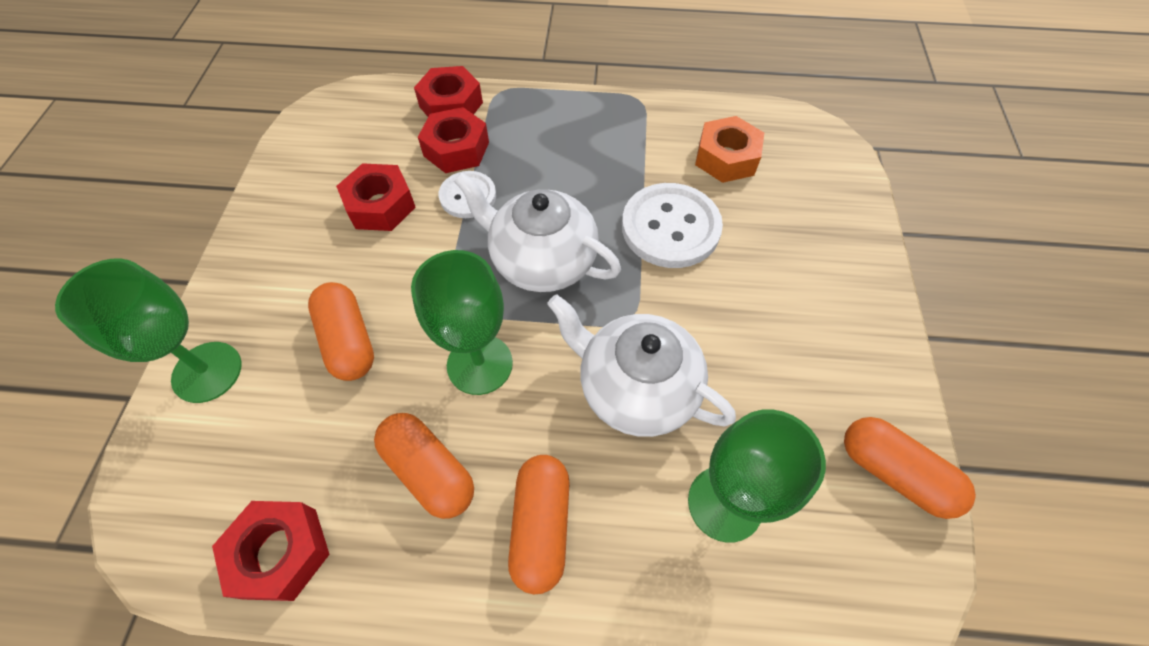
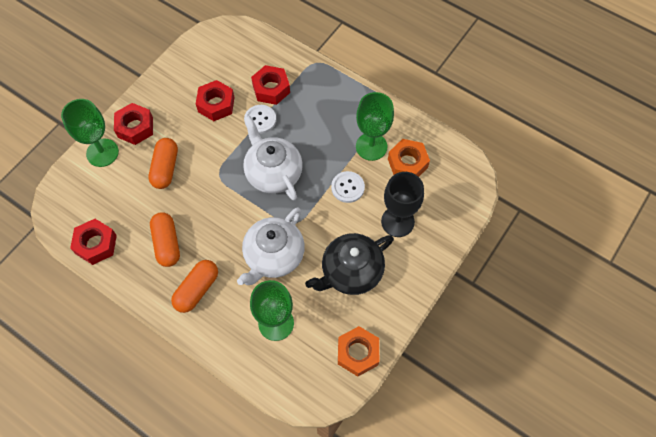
camera: 30 degrees right, 5 degrees up
(451, 104) = (285, 59): red nut -> red nut (135, 127)
(480, 364) = (214, 209): green goblet -> green goblet (371, 146)
(635, 388) = (273, 256): white teapot -> white teapot turned 120 degrees counterclockwise
(670, 227) = (347, 187): white button -> white button, size x0.59
(774, 346) = (351, 272): none -> black teapot
(778, 239) = (397, 221): none -> black goblet
(894, 473) = (358, 353): orange capsule -> orange nut

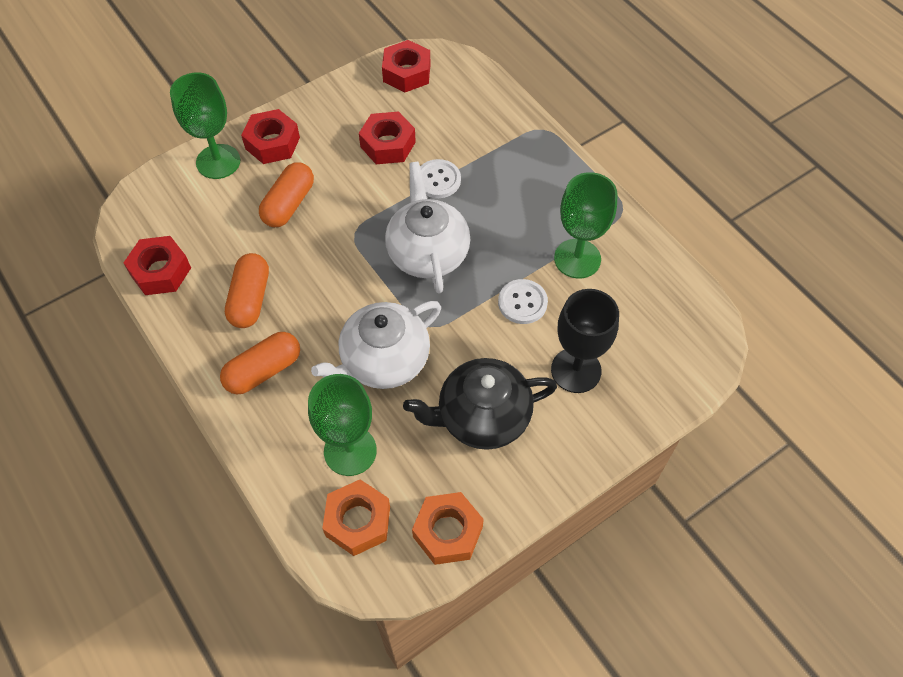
camera: 20 degrees right, 5 degrees down
(271, 89) = (468, 145): red nut -> red nut (407, 73)
(407, 163) = (621, 296): orange nut -> orange nut (358, 521)

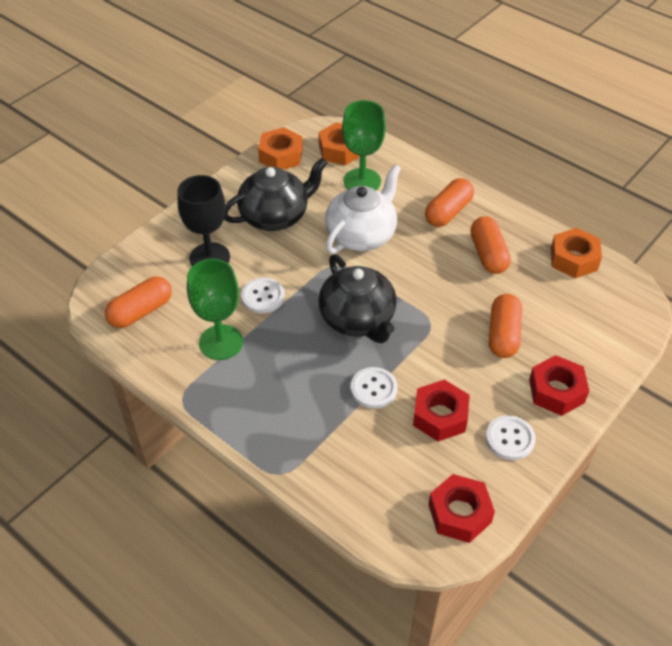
camera: 165 degrees right, 10 degrees down
(160, 271) = (573, 259): red nut -> orange nut
(218, 161) = (595, 360): green goblet -> none
(337, 115) = (510, 439): none -> white button
(427, 253) = (358, 319): white teapot -> black teapot
(661, 314) = (141, 311): none -> orange capsule

